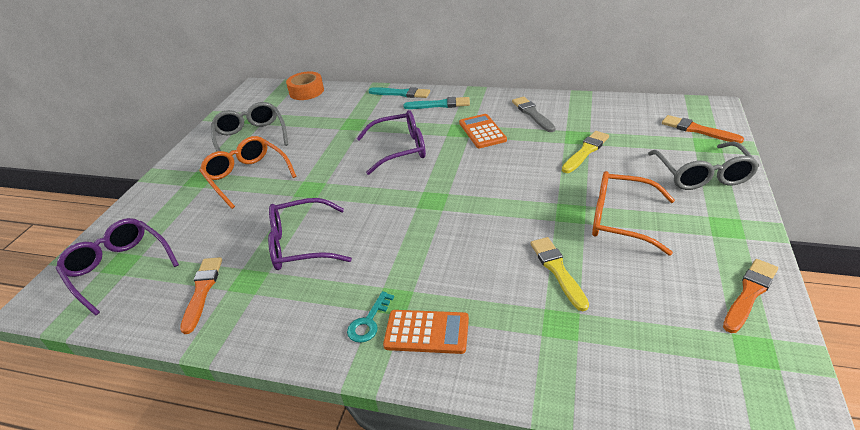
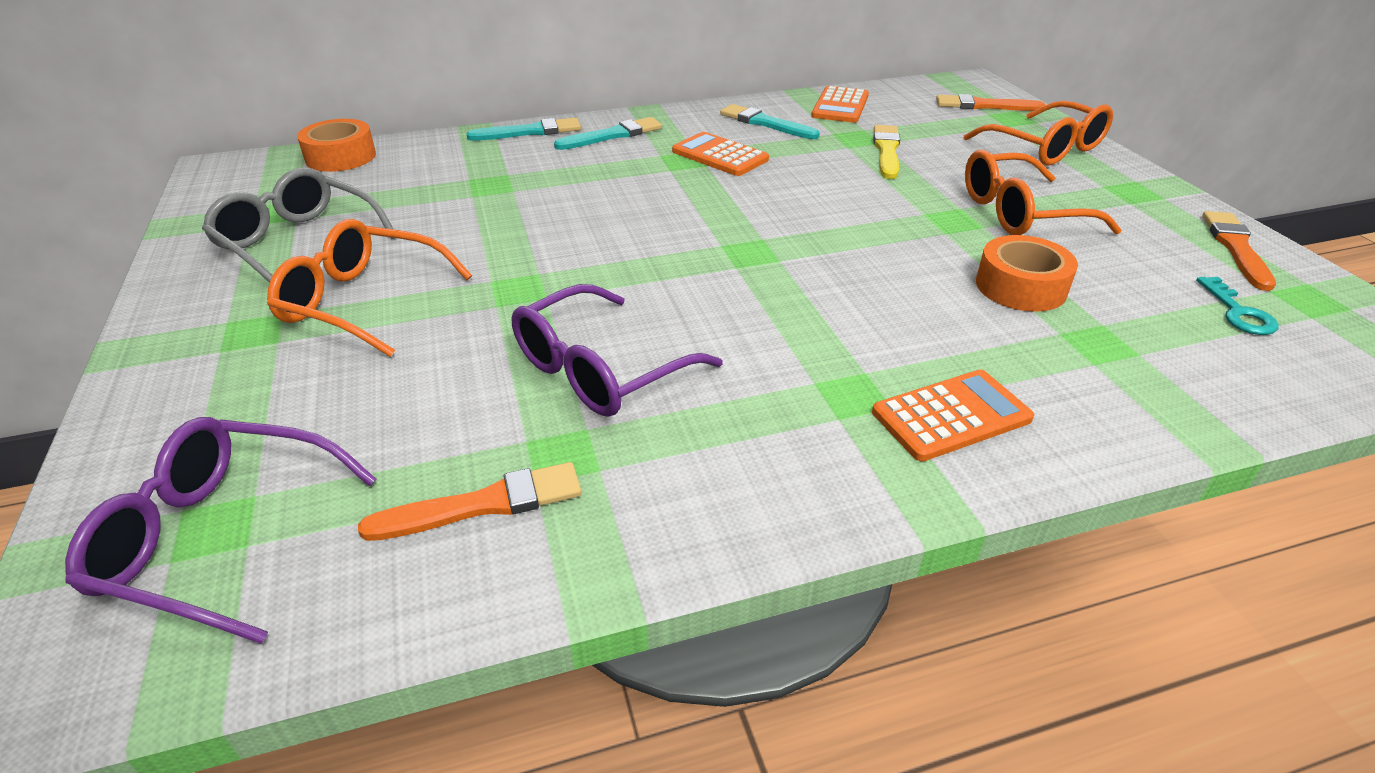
camera: 35 degrees left, 0 degrees up
(202, 291) = (483, 504): orange brush -> orange brush turned 105 degrees clockwise
(369, 322) = (851, 435): turquoise key -> turquoise key (1238, 312)
(400, 149) = (617, 201): purple glasses -> none
(532, 114) = (765, 123): grey brush -> turquoise brush
(558, 271) = (1020, 287): yellow brush -> orange tape
(594, 110) = (840, 106): none -> orange calculator
(702, 175) = (1046, 148): grey glasses -> orange glasses

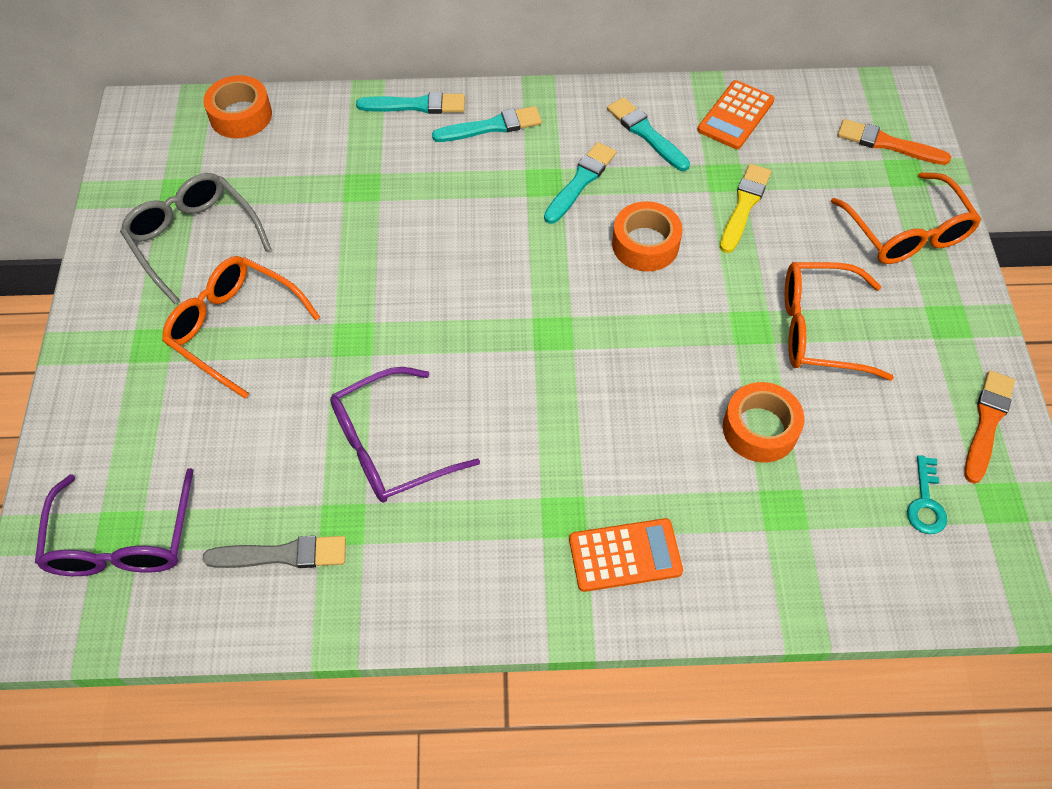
camera: 15 degrees right, 20 degrees up
(220, 537) = (122, 541): purple glasses -> purple glasses turned 120 degrees counterclockwise
(483, 504) = (282, 555): orange brush -> grey brush
(719, 155) = (580, 181): orange calculator -> turquoise brush
(809, 184) = (645, 244): none -> orange tape

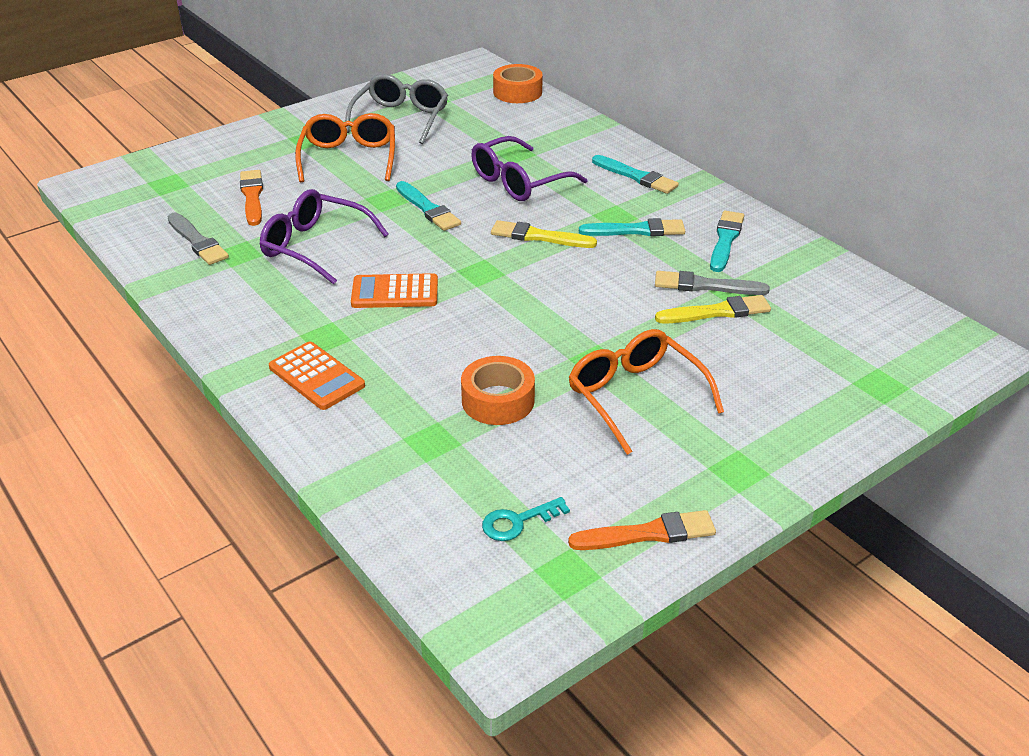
camera: 55 degrees right, 20 degrees down
(122, 541) = (162, 187): purple glasses -> purple glasses (518, 182)
(416, 105) = (613, 143): turquoise brush -> turquoise brush (428, 209)
(531, 256) = (539, 237): none -> yellow brush
(645, 244) = (614, 280): orange tape -> none
(702, 189) = (706, 286): none -> grey brush
(736, 116) = (808, 273): orange calculator -> orange calculator (395, 292)
(888, 144) = (900, 364): orange brush -> orange brush (252, 196)
(907, 233) = (809, 410): orange glasses -> none

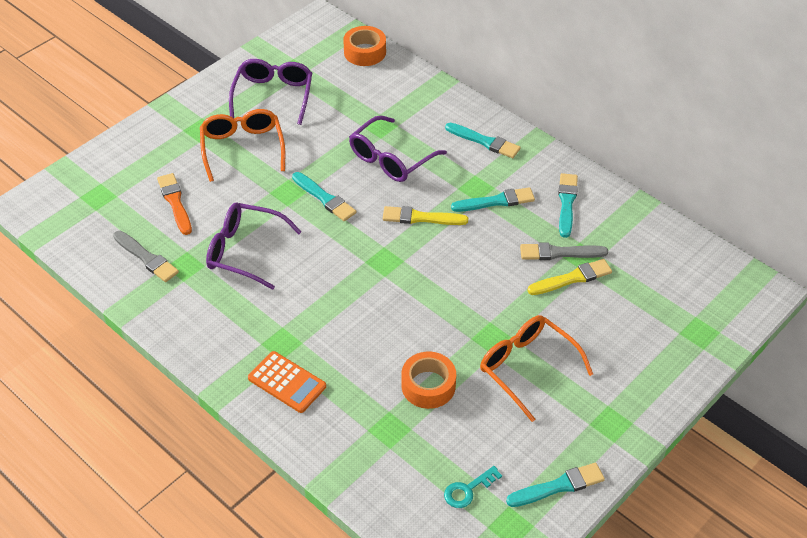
camera: 10 degrees left, 10 degrees up
(395, 292) = (323, 291): orange calculator -> none
(401, 118) = (273, 95): grey glasses -> purple glasses
(647, 533) = (558, 486): orange brush -> turquoise brush

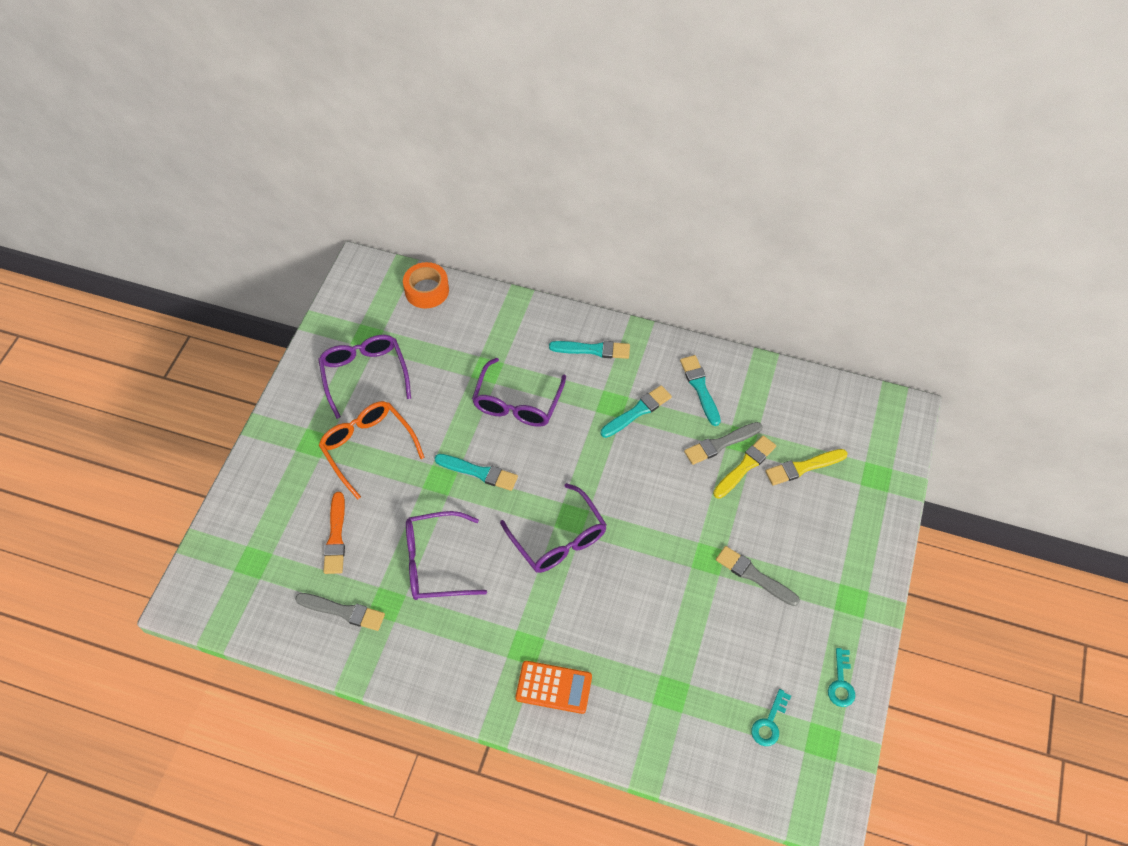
camera: 25 degrees left, 10 degrees up
(175, 202) = (336, 537): orange brush -> orange brush turned 135 degrees counterclockwise
(363, 273) = (559, 539): none -> purple glasses
(421, 218) = (580, 457): yellow brush -> yellow brush (803, 467)
(428, 386) = (680, 633): orange tape -> none
(527, 367) = (754, 576): orange glasses -> grey brush
(558, 486) = (841, 683): turquoise brush -> turquoise key

